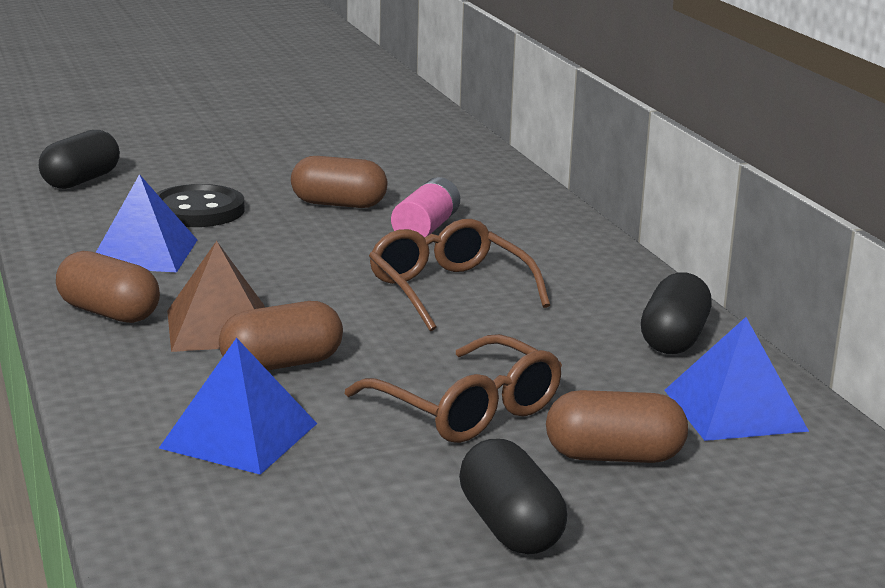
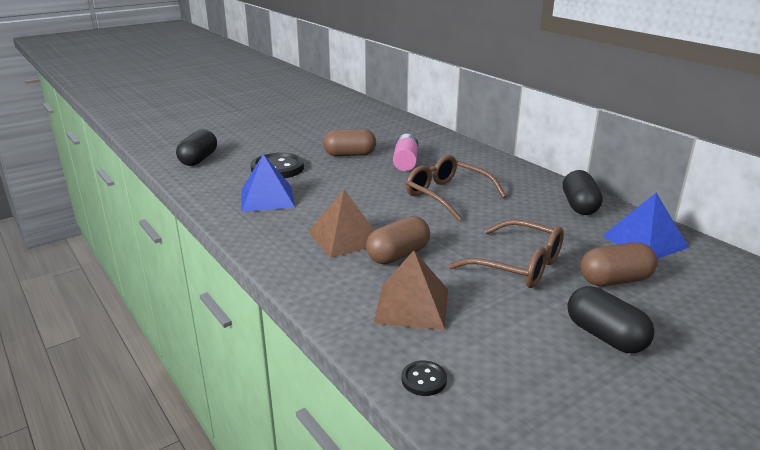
camera: 15 degrees left, 5 degrees up
(109, 313) = (276, 239): brown capsule -> none
(169, 529) = (424, 380): none -> black button
(239, 435) = (412, 305): blue pyramid -> brown pyramid

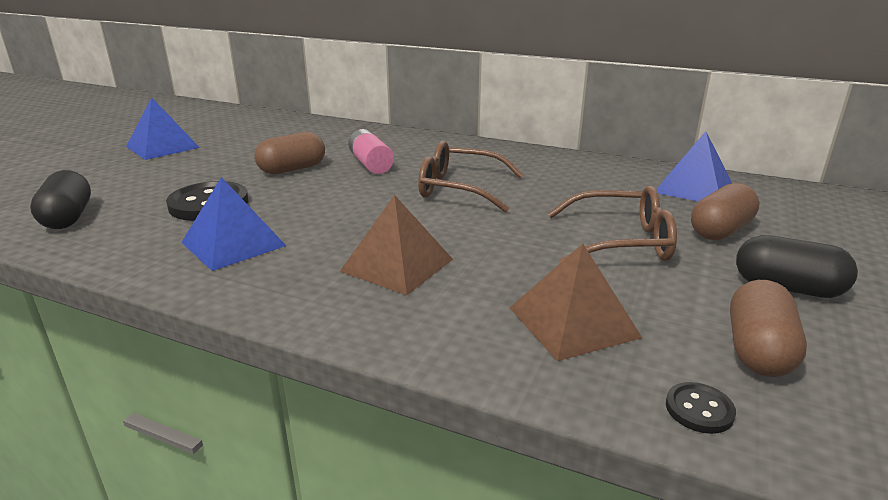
camera: 30 degrees left, 0 degrees up
(287, 121) = (162, 147): none -> blue pyramid
(398, 255) = (485, 267): brown capsule -> brown capsule (758, 350)
(579, 206) = (599, 170): black capsule -> none

